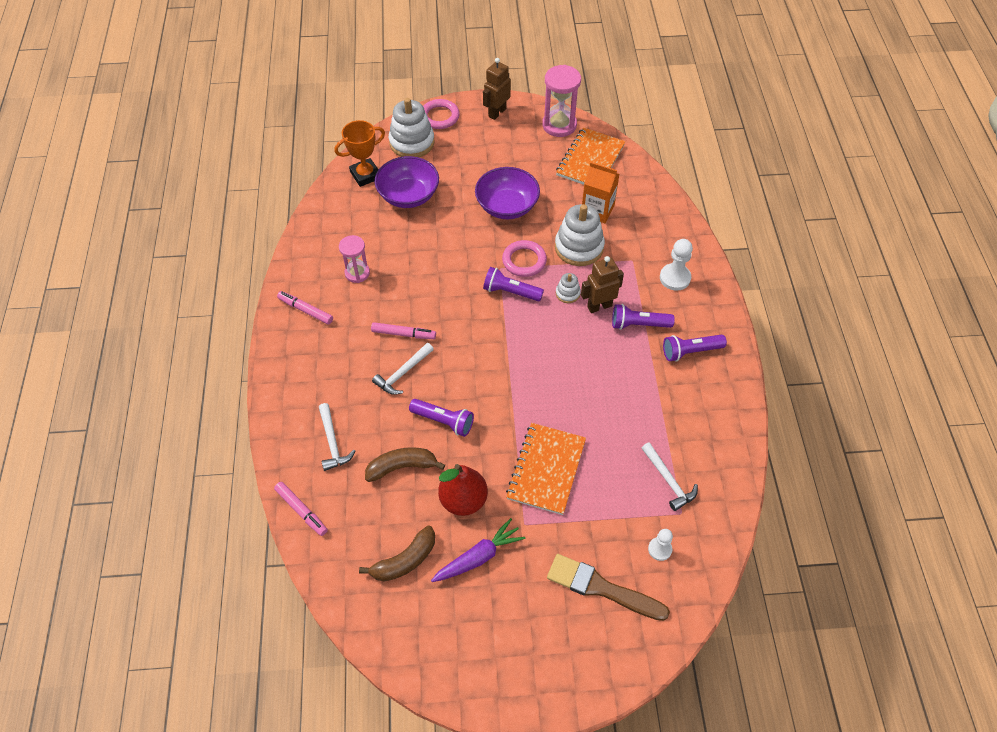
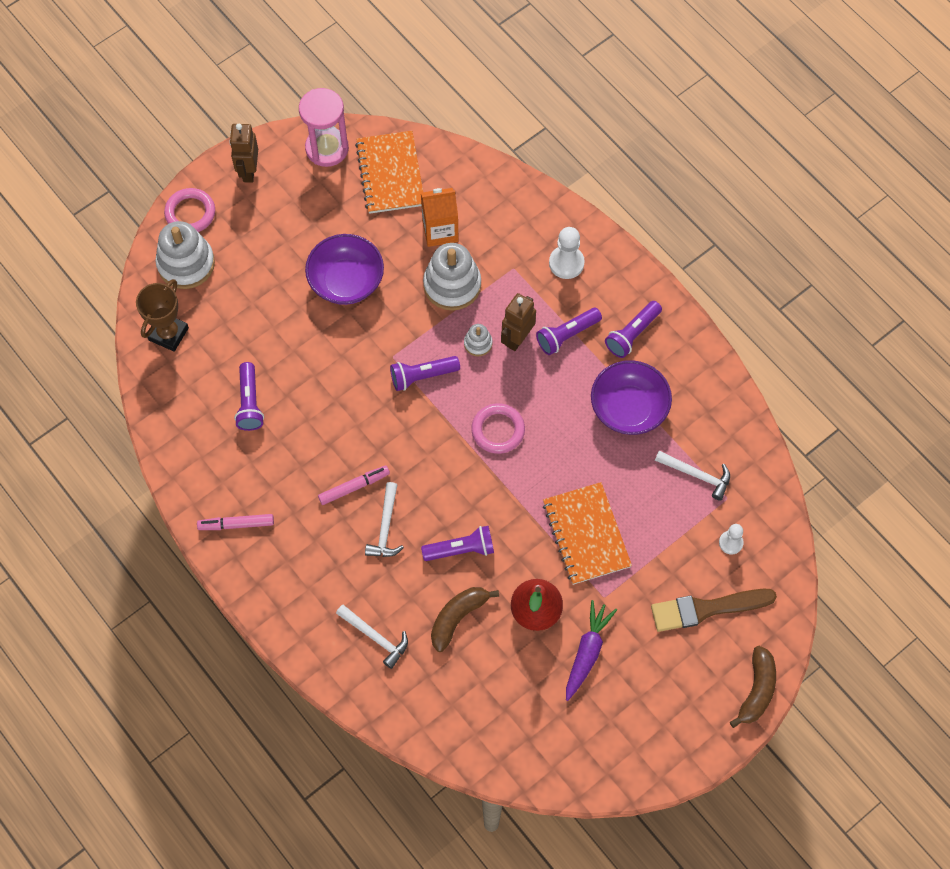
camera: 35 degrees left, 10 degrees up
(301, 510) = (400, 718): pink marker -> none
(357, 273) = (254, 451): pink hourglass -> none
(365, 175) = (168, 334): orange trophy -> brown trophy
(380, 242) = (250, 403): none -> purple flashlight
(405, 560) = (527, 698): brown banana -> brown banana (756, 690)
(408, 195) = (234, 330): purple bowl -> purple bowl (628, 408)
(524, 261) = (410, 333): pink ring -> pink ring (498, 430)

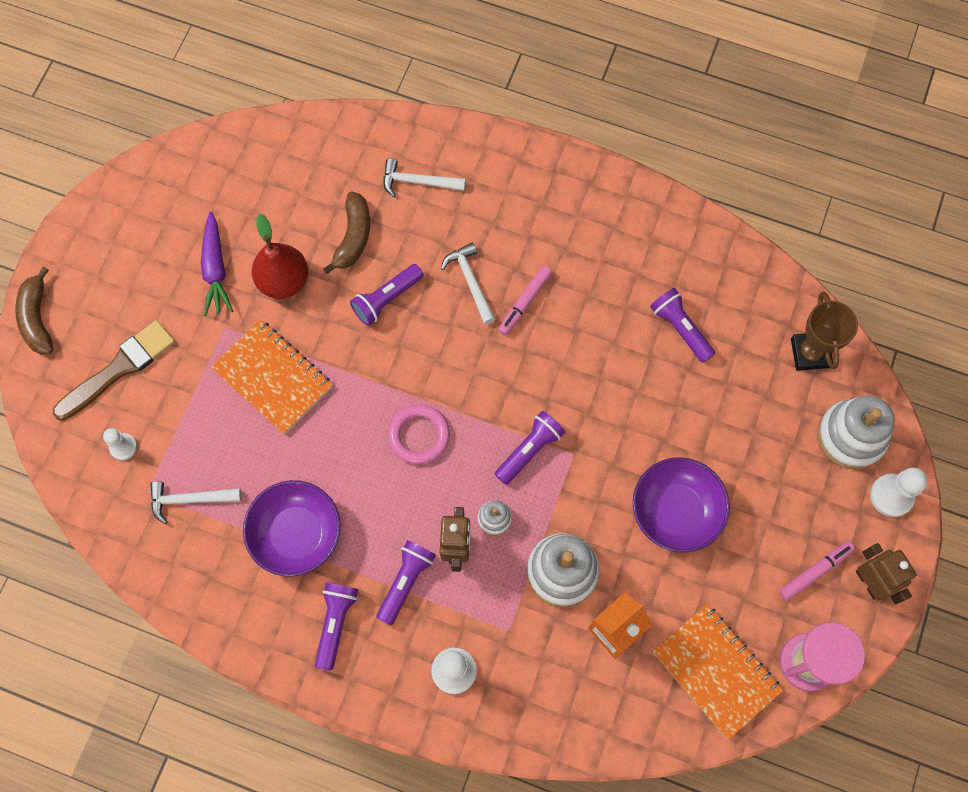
camera: 150 degrees right, 5 degrees up
(190, 213) = (891, 496): pink ring -> white pawn
(237, 524) = (609, 211): pink marker -> pink marker (814, 572)

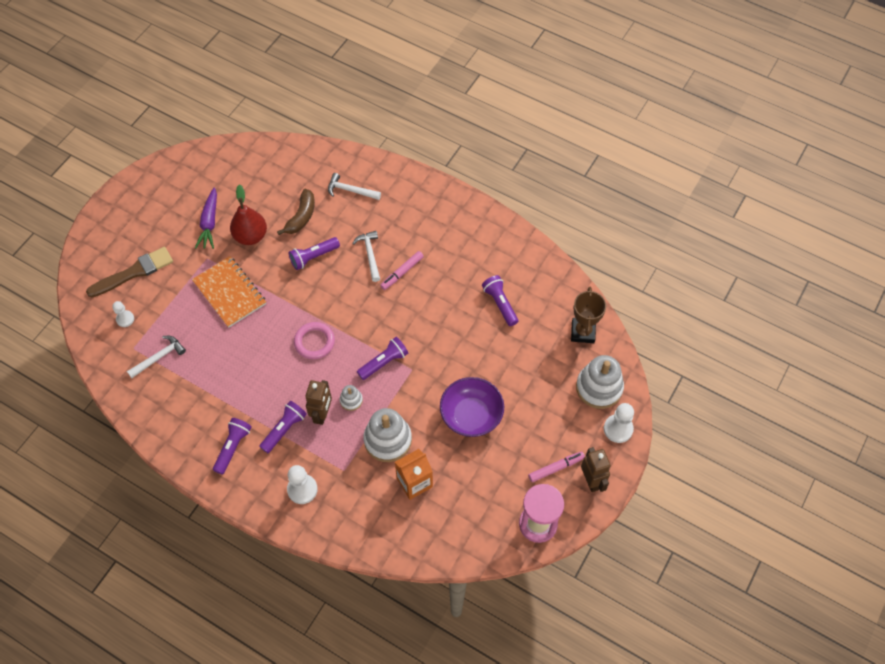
camera: 10 degrees right, 10 degrees down
(38, 318) = (91, 235): brown banana -> none
(190, 499) = (159, 357): white hammer -> white hammer turned 135 degrees clockwise
(296, 534) = (221, 389): purple bowl -> none
(716, 671) = (475, 519): orange notebook -> none

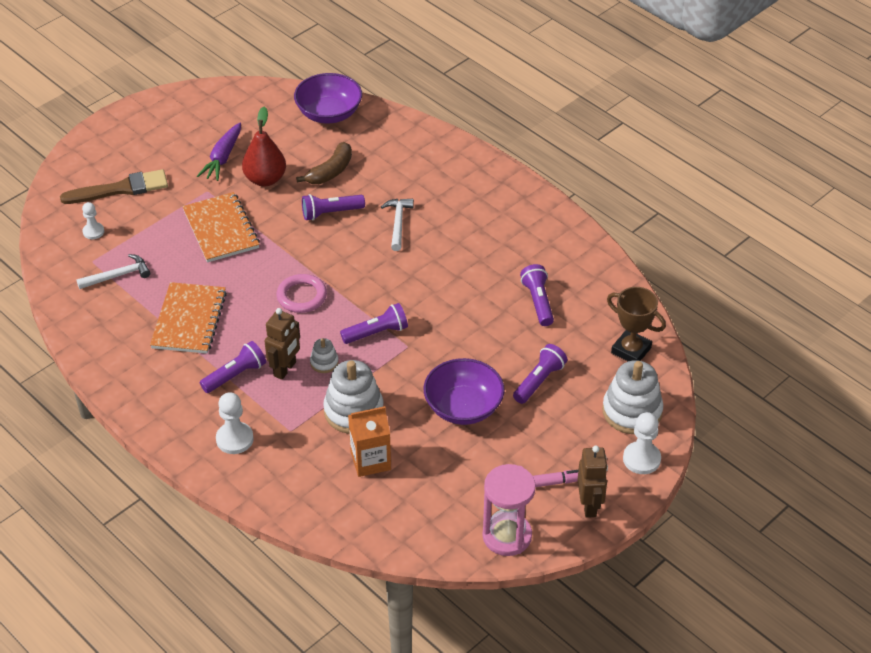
camera: 15 degrees right, 15 degrees down
(231, 386) = (189, 320): none -> orange notebook
(233, 447) = (169, 380): purple flashlight -> purple flashlight (539, 381)
(283, 160) = (329, 113): none -> purple bowl
(350, 190) = (397, 156): white hammer -> none
(402, 272) = (430, 248): pink marker -> none
(583, 332) = (631, 350): brown trophy -> brown trophy turned 75 degrees counterclockwise

